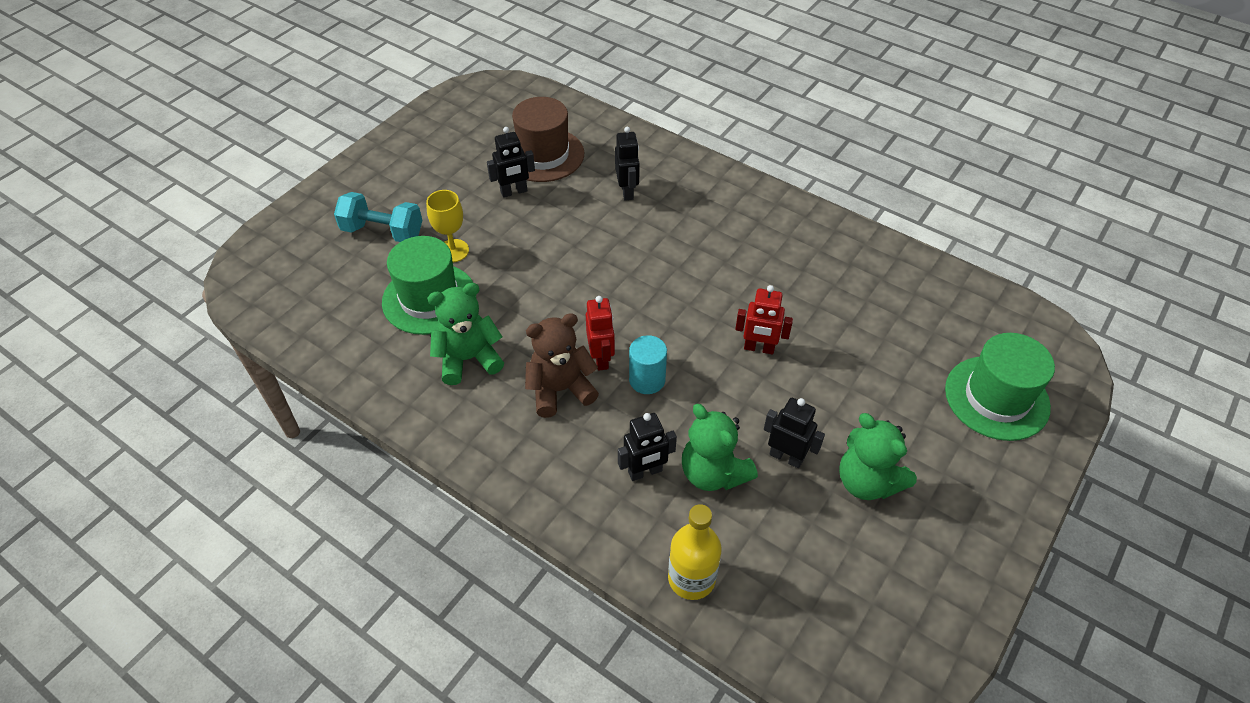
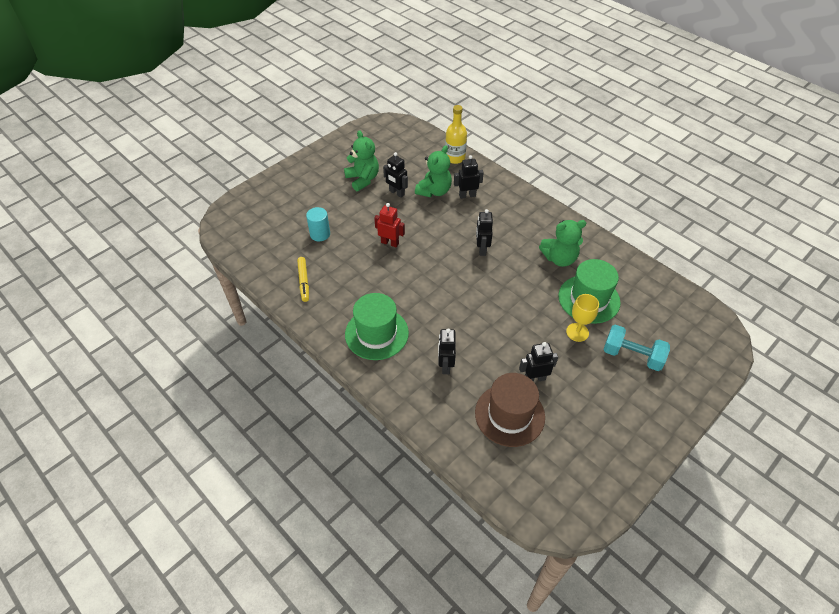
camera: 170 degrees left, 0 degrees up
(560, 390) = (506, 236): brown teddy bear -> none
(601, 358) = (482, 249): red robot -> black robot
(647, 380) = (458, 235): turquoise cylinder -> turquoise cylinder (320, 234)
(713, 473) = (434, 191): green teddy bear -> green teddy bear turned 60 degrees clockwise
(862, 268) = (304, 281): none -> yellow marker
(996, 398) = (276, 203): green hat -> green hat (376, 333)

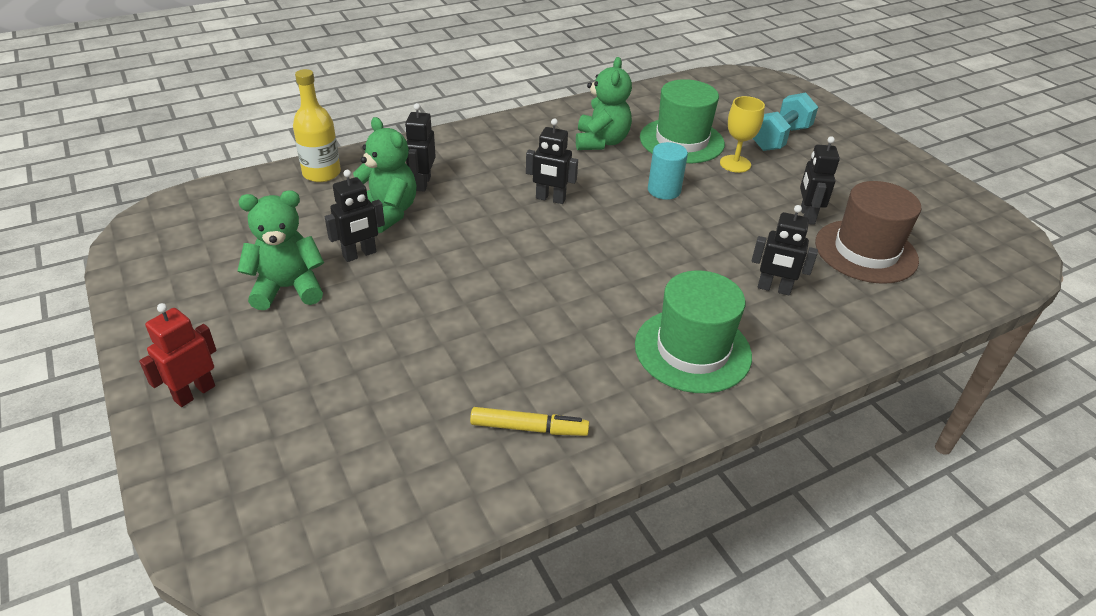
camera: 75 degrees left, 10 degrees down
(320, 234) = (406, 379): turquoise cylinder -> turquoise cylinder (664, 190)
(390, 243) = (484, 290): red robot -> red robot (194, 393)

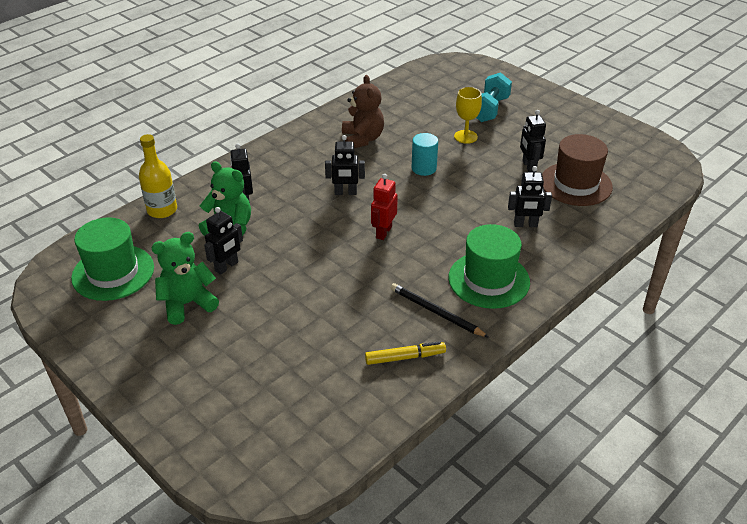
camera: 15 degrees left, 0 degrees up
(194, 393) = (163, 393): red robot -> red robot (383, 232)
(600, 376) = (436, 312): none -> black pencil
(601, 142) = (362, 139): green teddy bear -> brown teddy bear
(681, 141) = (420, 126): green hat -> green hat (113, 272)

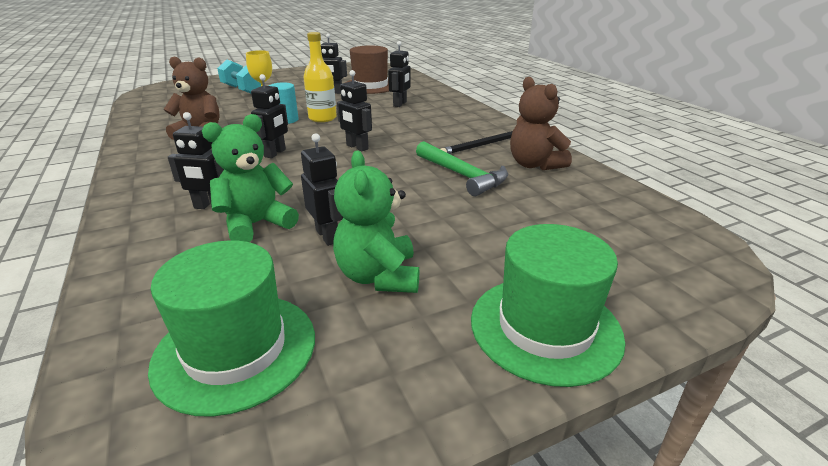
camera: 70 degrees left, 10 degrees down
(162, 210) = (134, 275): yellow bottle -> yellow bottle (322, 118)
(355, 312) = (462, 175): none -> green hammer
(383, 232) = (357, 147): red robot -> black robot
(405, 357) = (534, 164): yellow marker -> brown teddy bear
(489, 280) = (454, 123): green hat -> green hat (545, 327)

